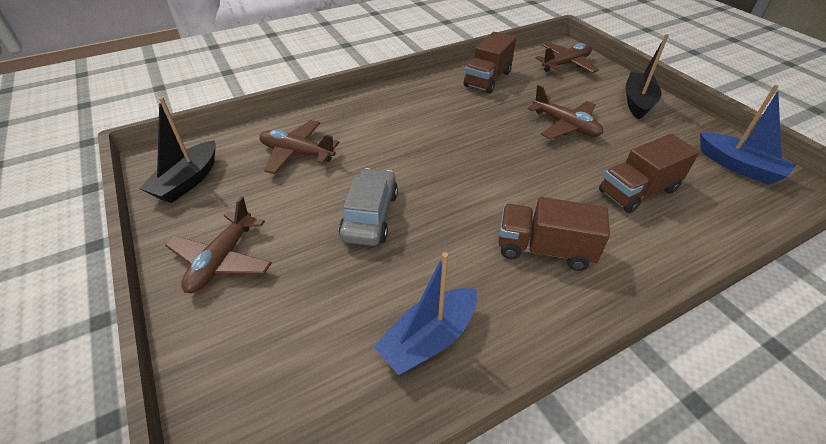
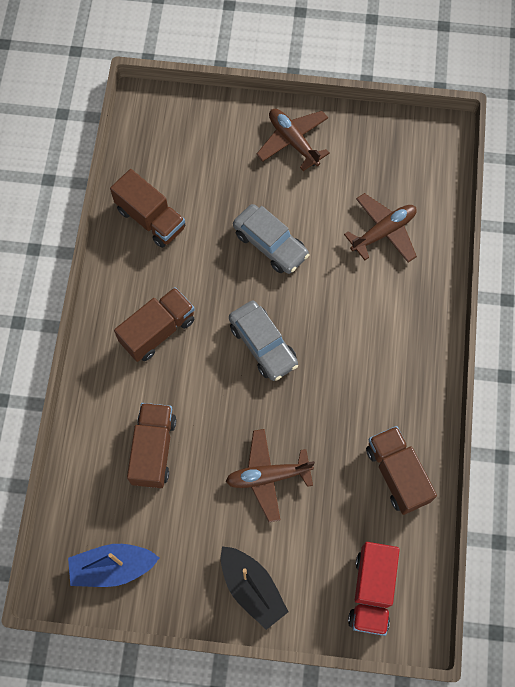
camera: 125 degrees right, 25 degrees up
(188, 181) = (397, 146): black boat -> none
(428, 339) = (151, 219): blue boat -> brown truck
(473, 173) = (263, 345): none -> grey car
(566, 64) = (371, 591): brown plane -> red truck

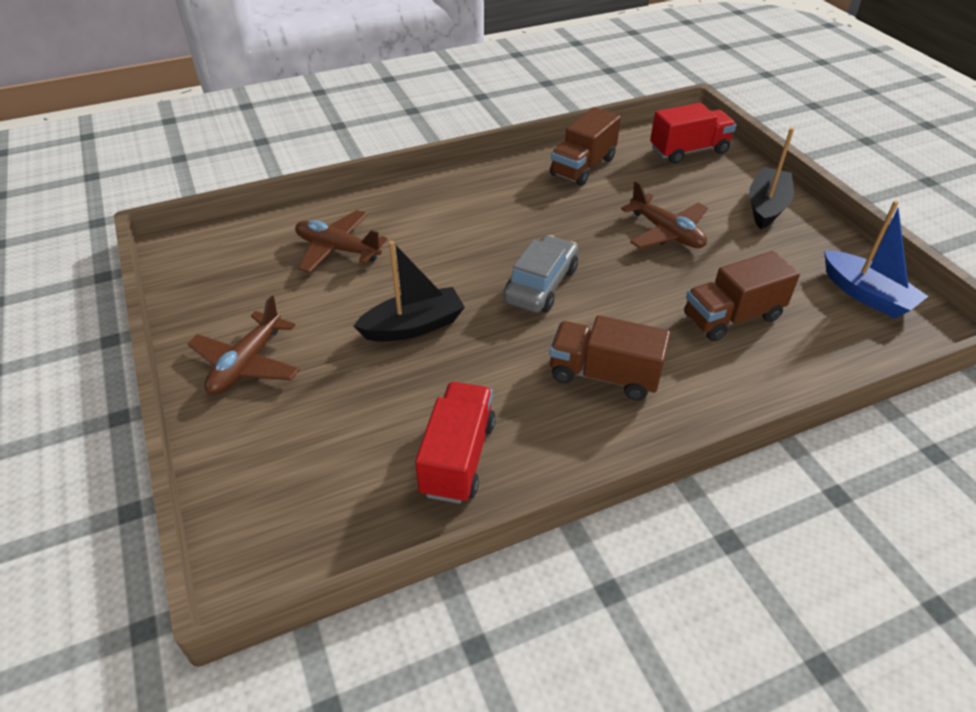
camera: 120 degrees left, 25 degrees down
(151, 219) = (458, 458): brown truck -> red truck
(270, 244) = (413, 326): grey car -> black boat

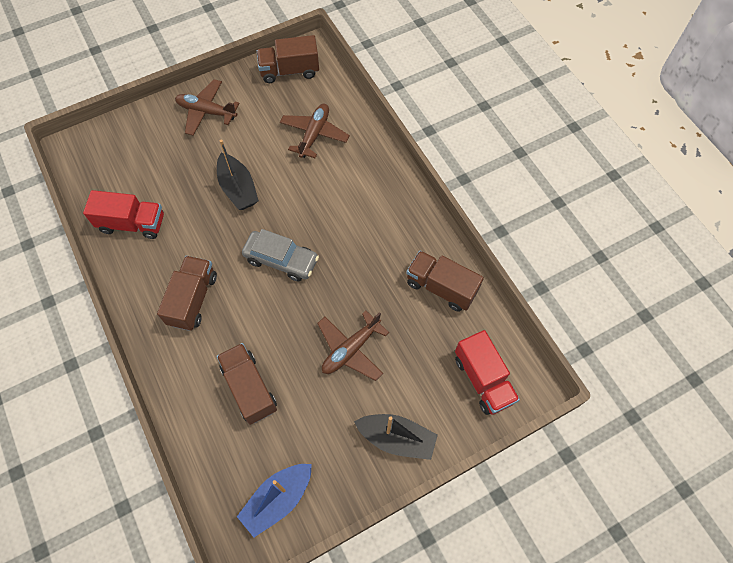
camera: 85 degrees right, 20 degrees up
(206, 269) = (289, 71): none -> brown truck

